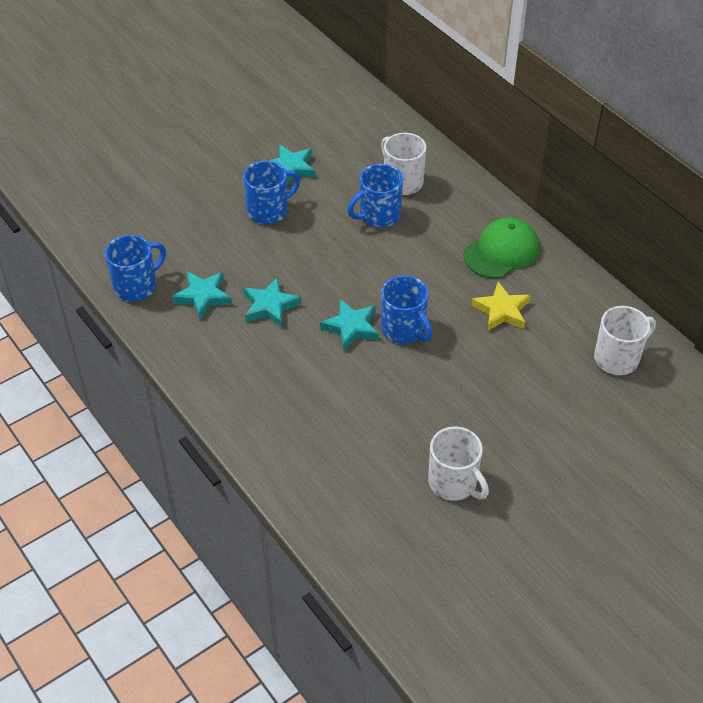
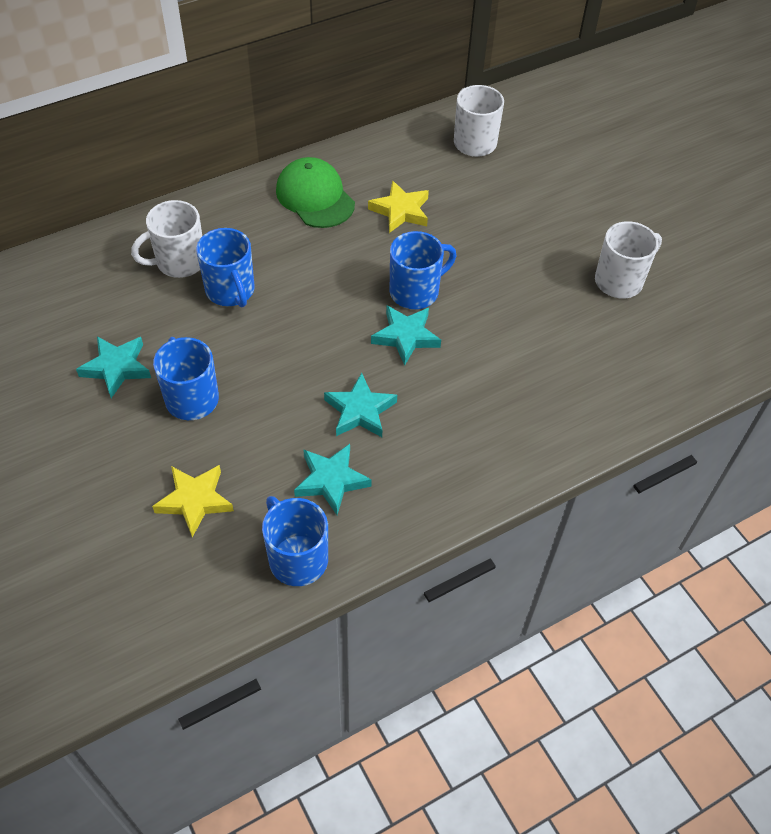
camera: 85 degrees left, 5 degrees up
(180, 227) = (195, 501): none -> yellow star

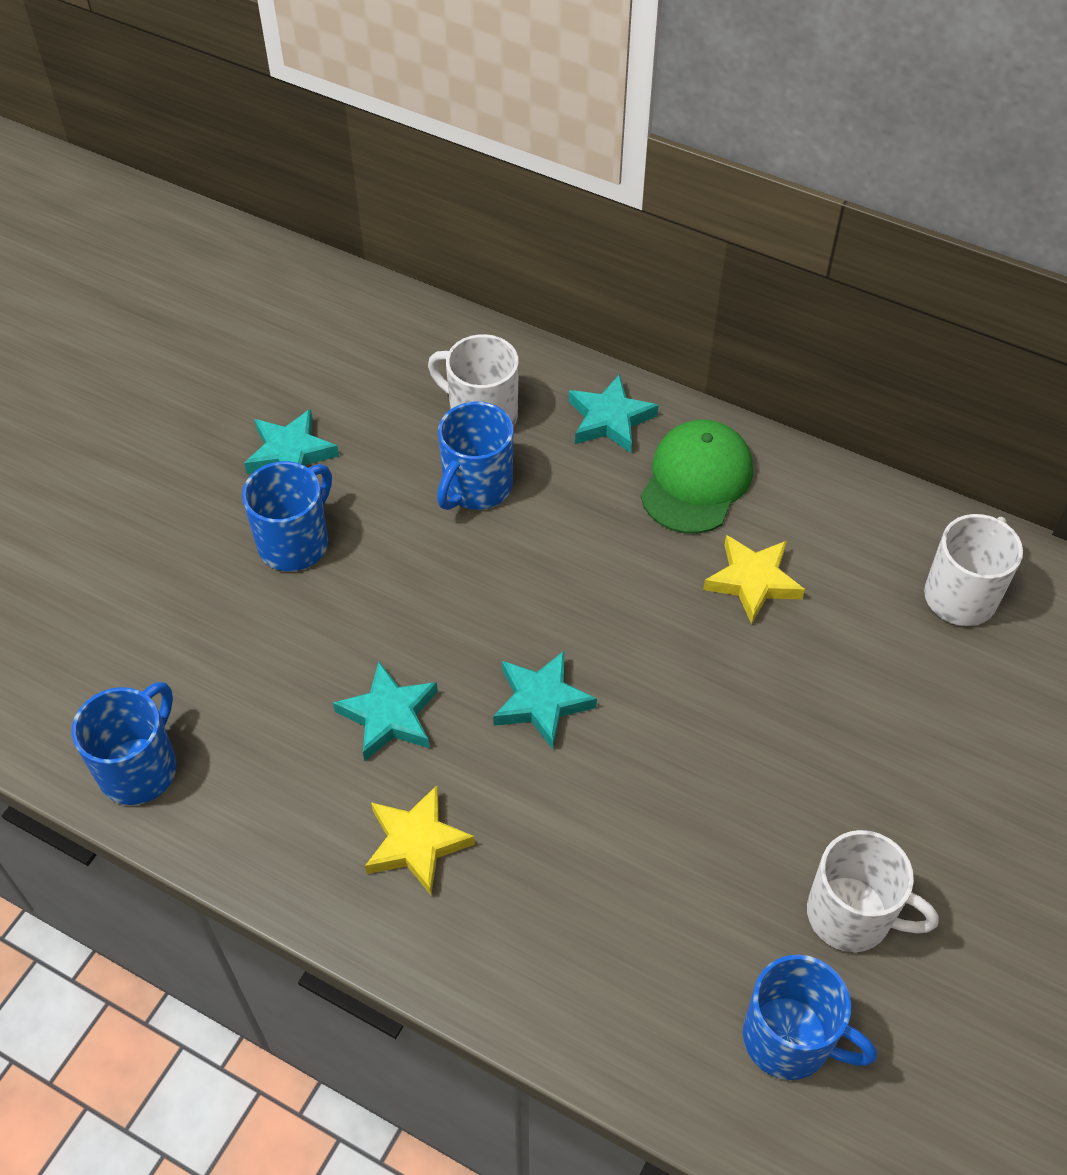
camera: 60 degrees right, 0 degrees up
(195, 501) = (160, 627): yellow star -> yellow star (416, 843)
(331, 481) = (267, 743): turquoise star -> turquoise star (609, 419)
(416, 291) = (626, 673): blue mug -> blue mug (790, 1039)

